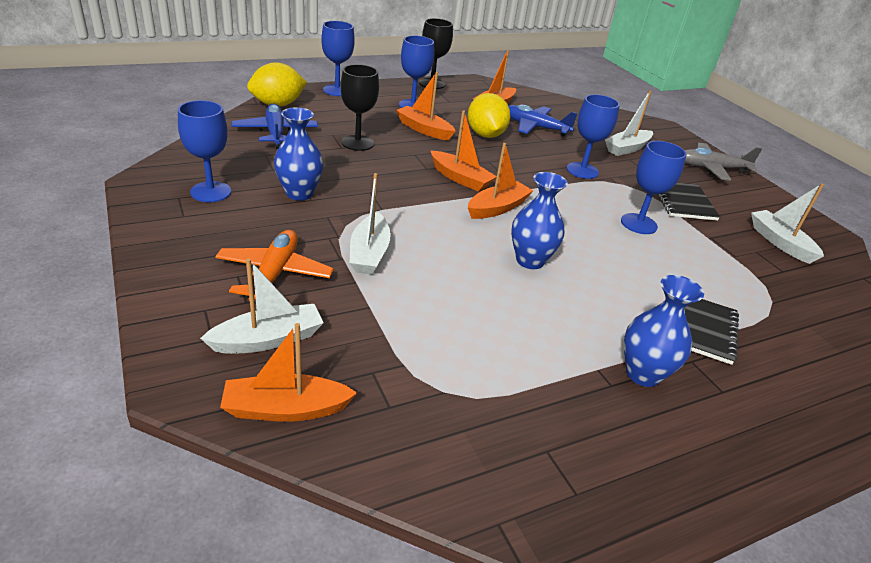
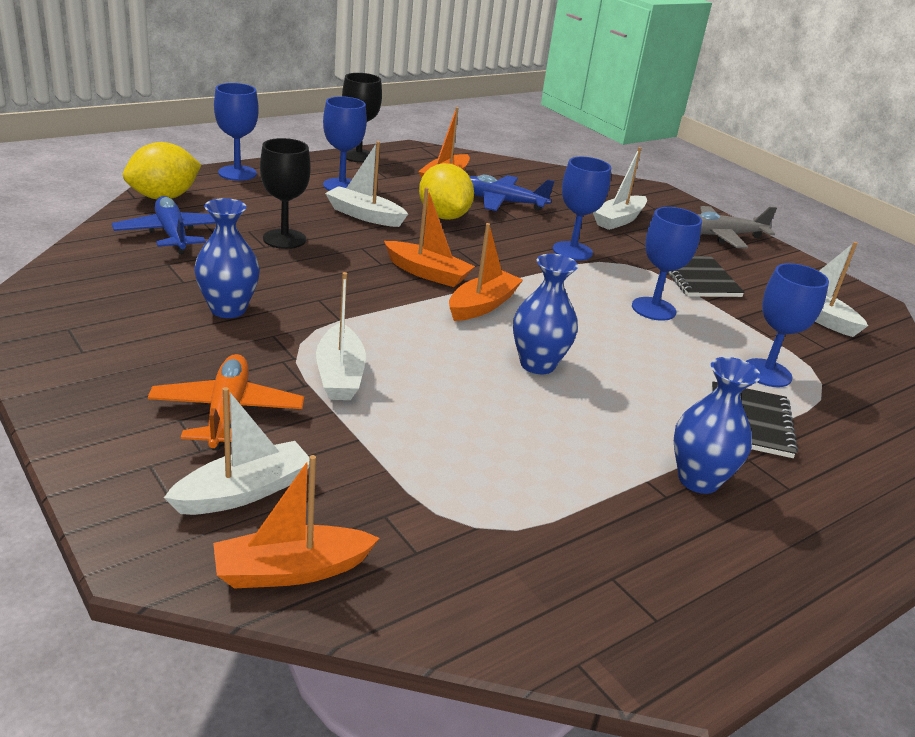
camera: 10 degrees left, 5 degrees down
(211, 192) = (110, 317): blue goblet -> blue goblet (766, 373)
(424, 129) = (364, 215): orange boat -> white boat

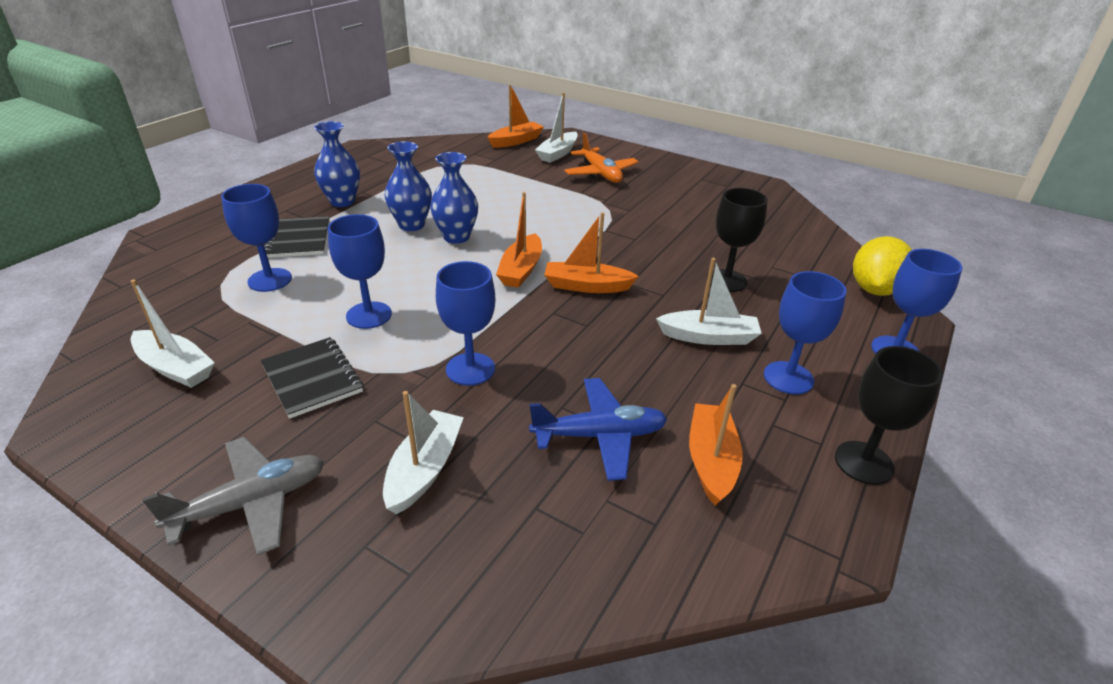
camera: 160 degrees right, 5 degrees up
(172, 234) = (797, 256): blue plane -> none
(228, 309) = (674, 216): blue vase -> blue vase (411, 225)
(340, 375) = (569, 200): white boat -> none
(443, 216) = (639, 370): yellow lemon -> none

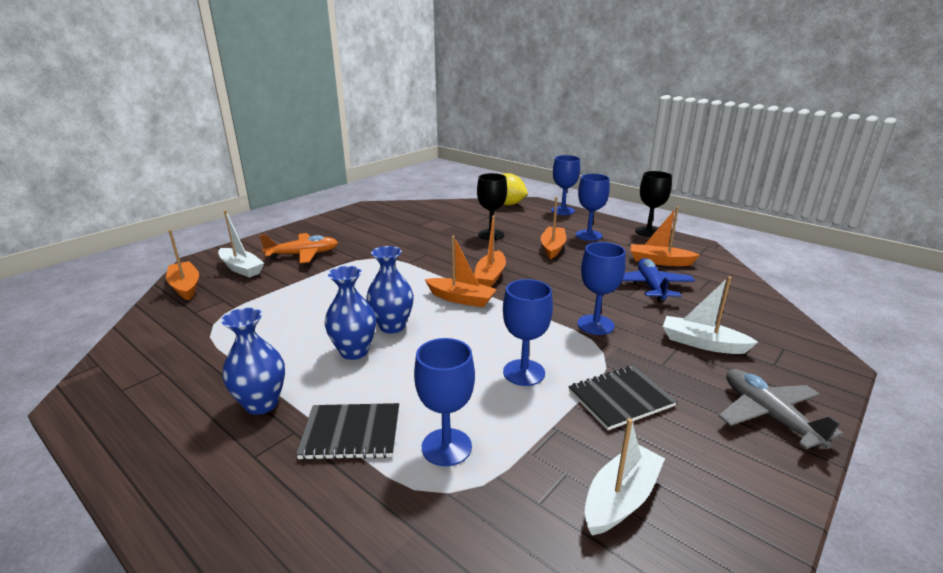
camera: 80 degrees left, 10 degrees down
(709, 337) = (552, 248): white boat -> orange boat

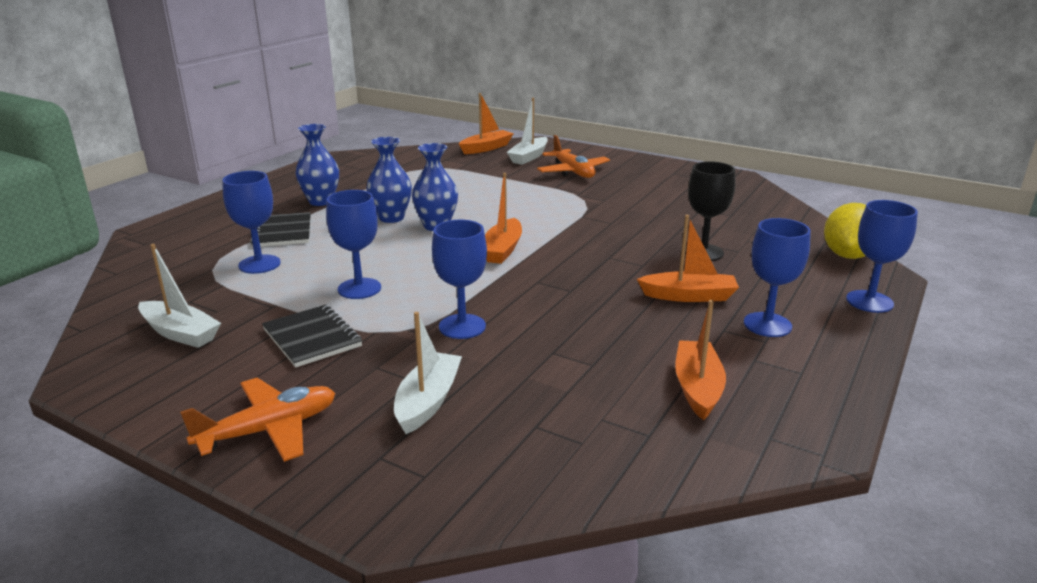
camera: 80 degrees right, 0 degrees up
(490, 276) = (567, 260): orange boat -> none
(648, 232) = (842, 385): black goblet -> none
(651, 287) = (590, 372): blue plane -> none
(769, 416) = (269, 430): grey plane -> orange plane

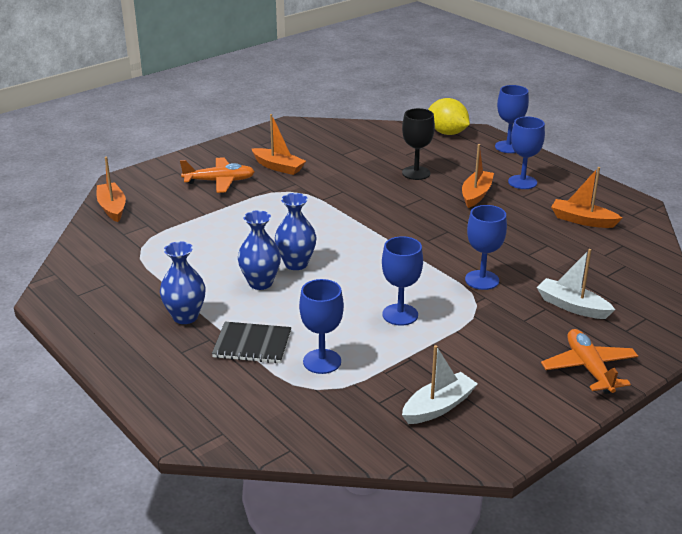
camera: 70 degrees left, 5 degrees up
(312, 338) = (472, 343): black notebook -> none
(502, 250) = (365, 243): orange boat -> orange boat (278, 167)
(529, 157) = (161, 192): white boat -> none

